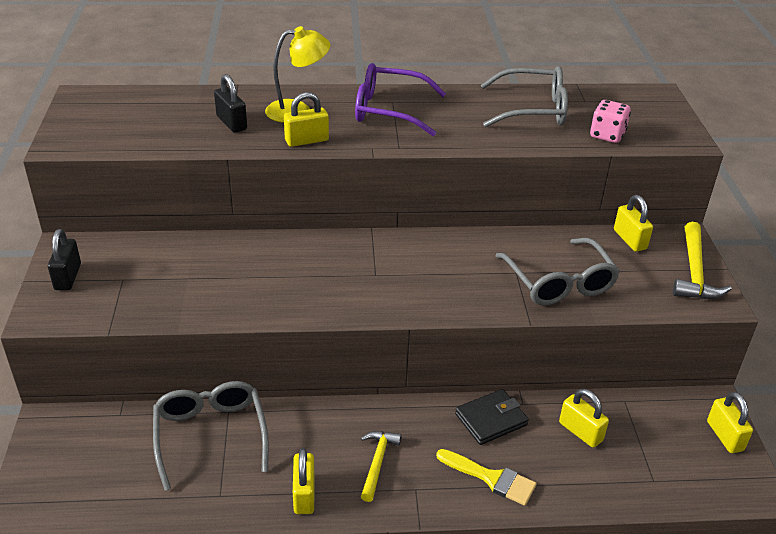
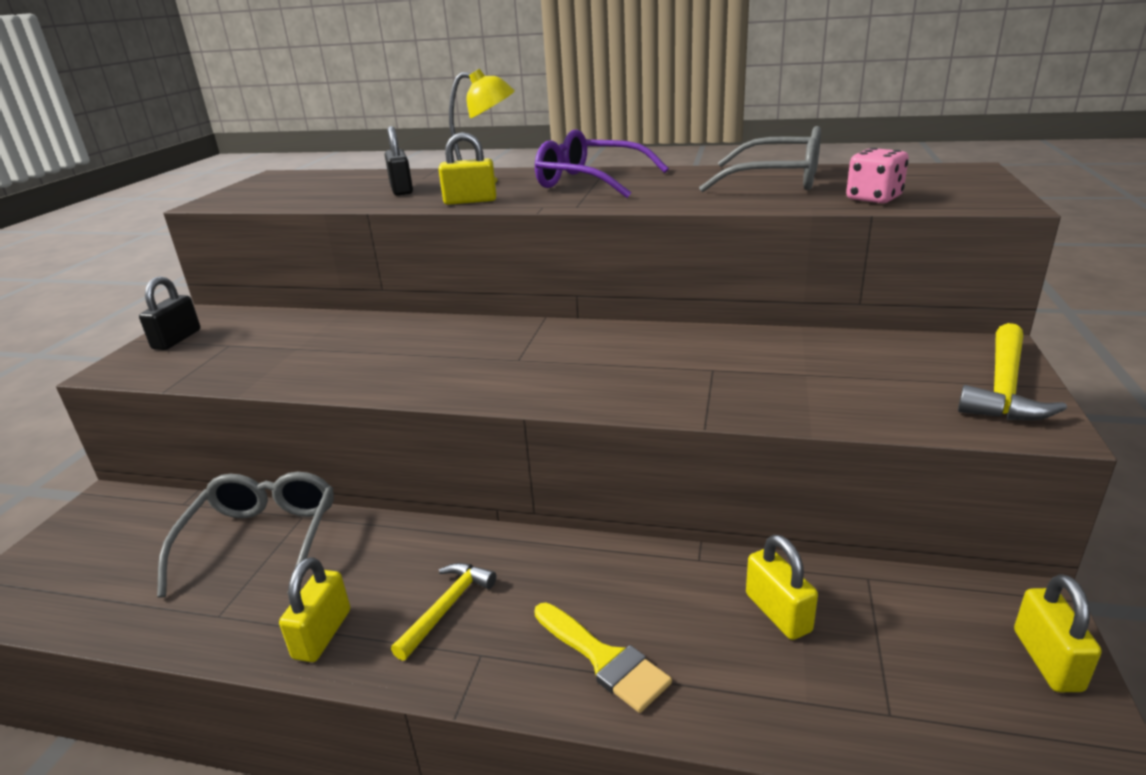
camera: 20 degrees right, 10 degrees down
(491, 419) = (641, 574): black wallet -> none
(559, 283) = (772, 385): grey glasses -> none
(630, 240) = (903, 345): yellow padlock -> none

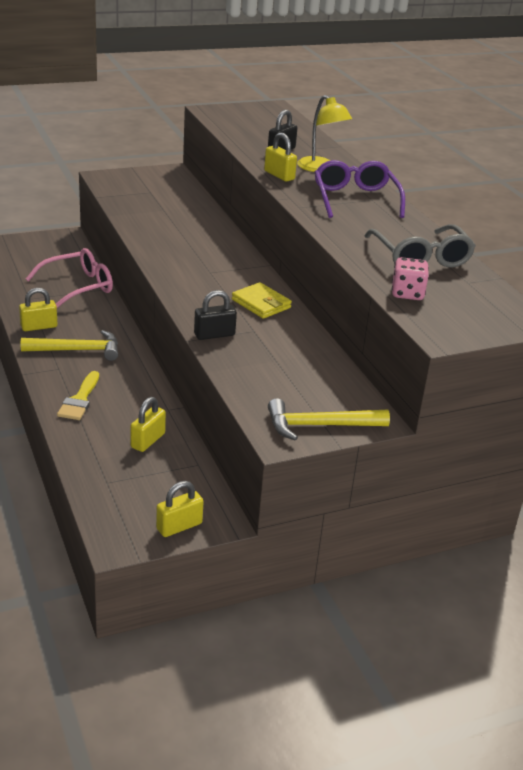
camera: 50 degrees right, 5 degrees up
(177, 339) = (142, 177): black padlock -> black padlock (214, 335)
(262, 540) = (78, 287): grey glasses -> pink glasses
(446, 607) = (77, 350): yellow hammer -> yellow hammer, size x1.51
(643, 346) = (261, 304): none -> yellow wallet

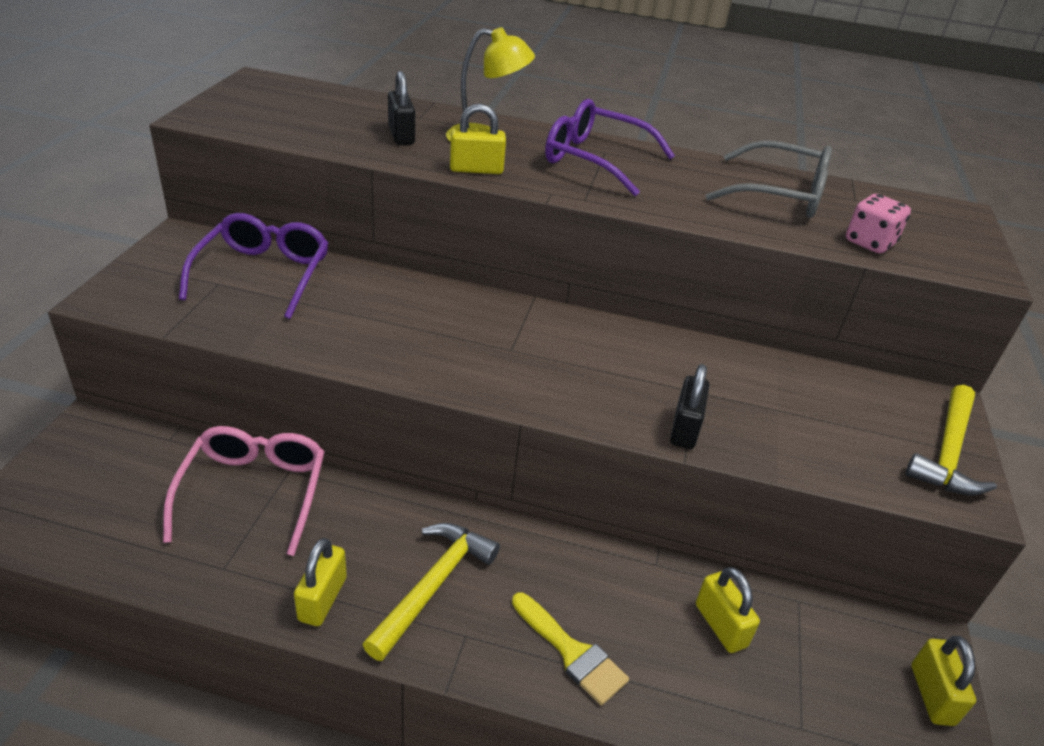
camera: 55 degrees left, 5 degrees up
(174, 197) = (263, 274): none -> purple glasses
(261, 304) = (630, 351): yellow wallet -> none

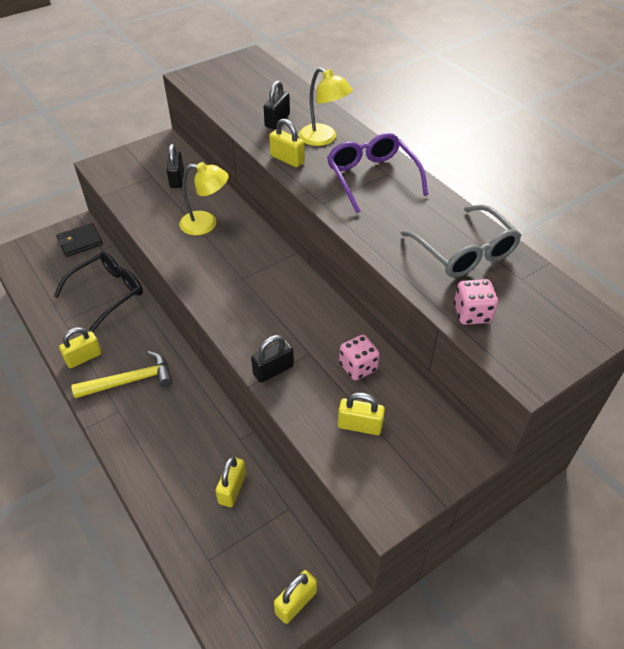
camera: 45 degrees right, 10 degrees up
(116, 447) = (80, 242): none -> black wallet
(254, 491) = (108, 293): pink glasses -> black glasses
(263, 274) = (177, 179): purple glasses -> black padlock
(380, 310) = (206, 224): none -> yellow lamp
(572, 652) = (151, 450): yellow brush -> none
(756, 378) = (358, 367): none -> pink dice
(838, 433) = (360, 425): none -> yellow padlock
(948, 452) = (416, 479): yellow hammer -> none

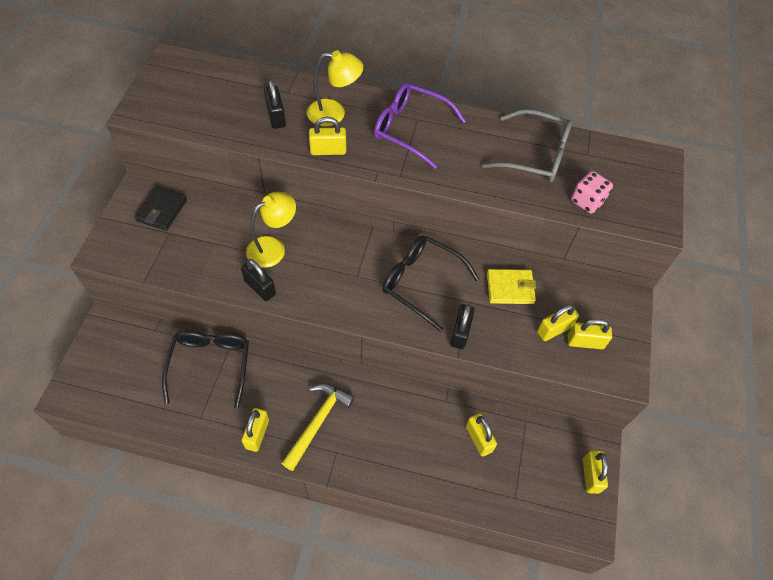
camera: 45 degrees left, 10 degrees up
(80, 242) = (125, 337): black wallet -> black wallet (162, 210)
(177, 179) = (196, 221): black padlock -> black padlock (260, 287)
(286, 314) = (421, 282): none -> black glasses
(358, 367) = (510, 288): pink dice -> yellow wallet
(378, 456) = (585, 342): none -> yellow padlock

